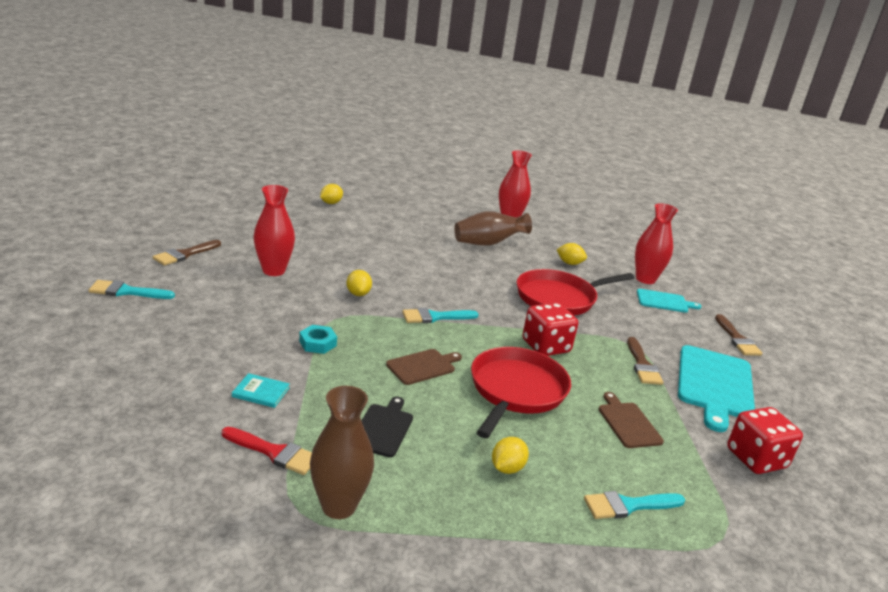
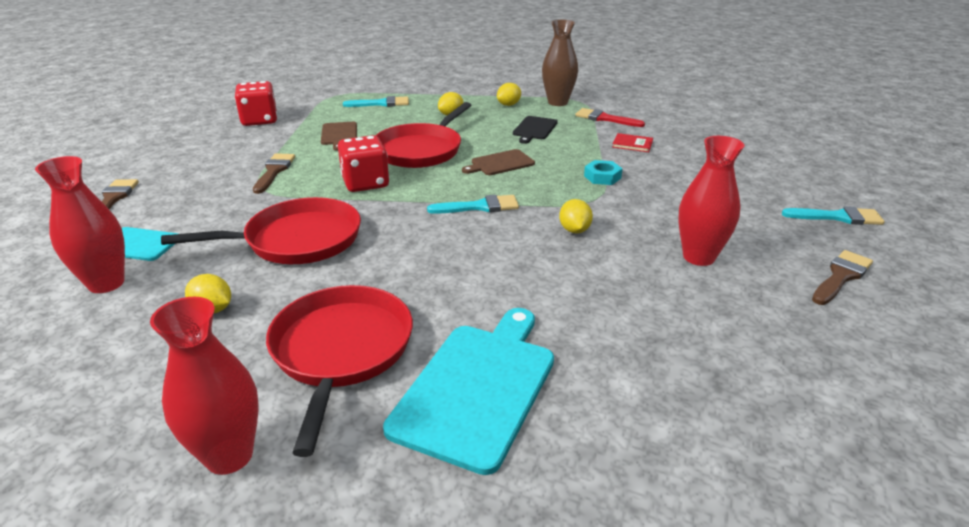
camera: 170 degrees left, 5 degrees up
(261, 392) = (632, 144): turquoise book -> red book
(331, 203) = (699, 475): yellow lemon -> yellow lemon (508, 105)
(488, 243) = (341, 350): brown vase -> red pan
(714, 385) = (219, 159): turquoise cutting board -> turquoise cutting board (478, 387)

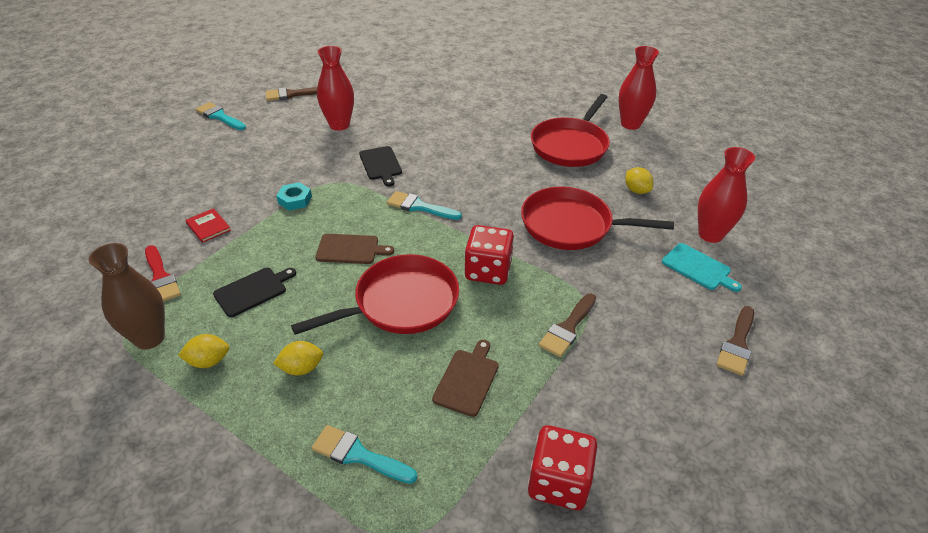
camera: 150 degrees left, 10 degrees up
(478, 387) = (517, 113): turquoise cutting board -> none
(574, 230) = (381, 164): yellow lemon -> black cutting board

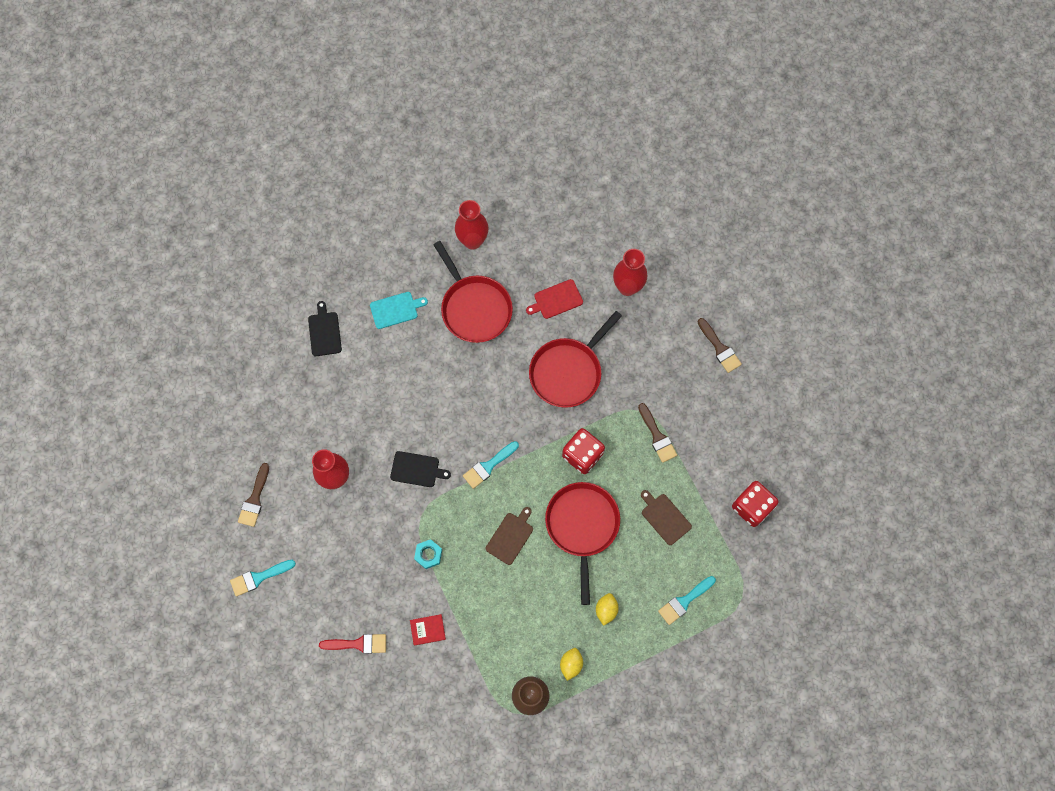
camera: 60 degrees left, 30 degrees up
(160, 277) = (470, 677): red brush -> red brush (358, 644)
(253, 291) = (519, 618): black cutting board -> black cutting board (324, 332)
(636, 190) = (556, 300): yellow lemon -> red cutting board
(698, 268) = (652, 320): turquoise cutting board -> turquoise cutting board (396, 310)

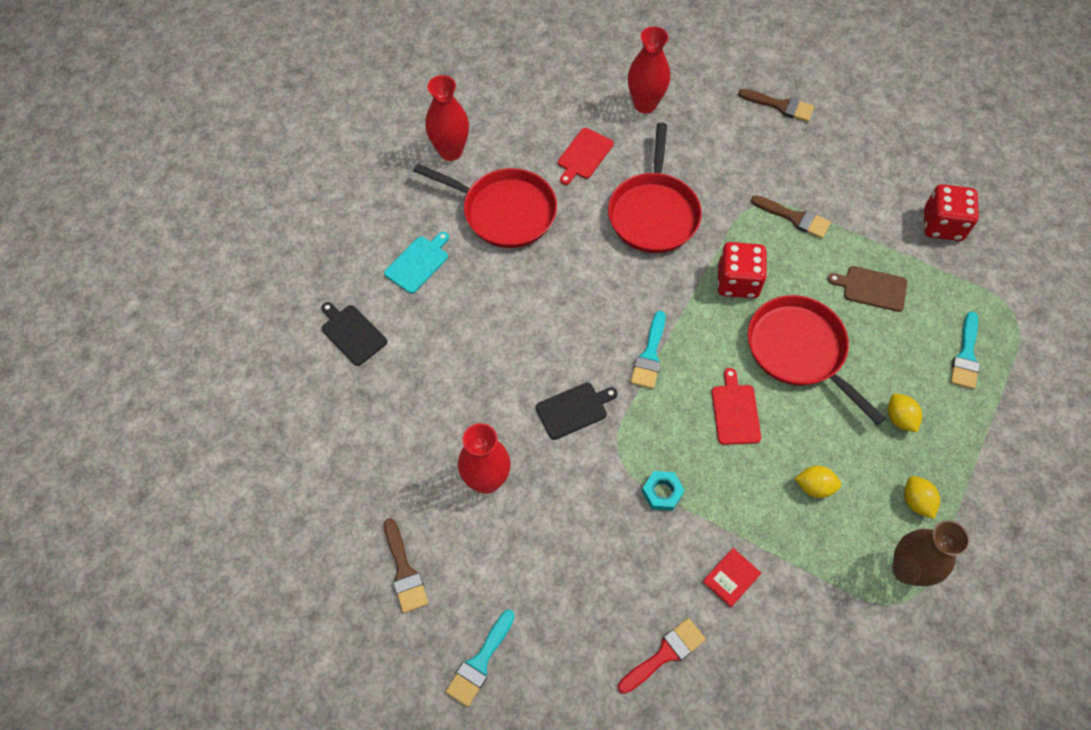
camera: 35 degrees left, 10 degrees down
(510, 536) = (735, 411): brown cutting board -> red cutting board
(518, 613) = (814, 487): none -> yellow lemon

